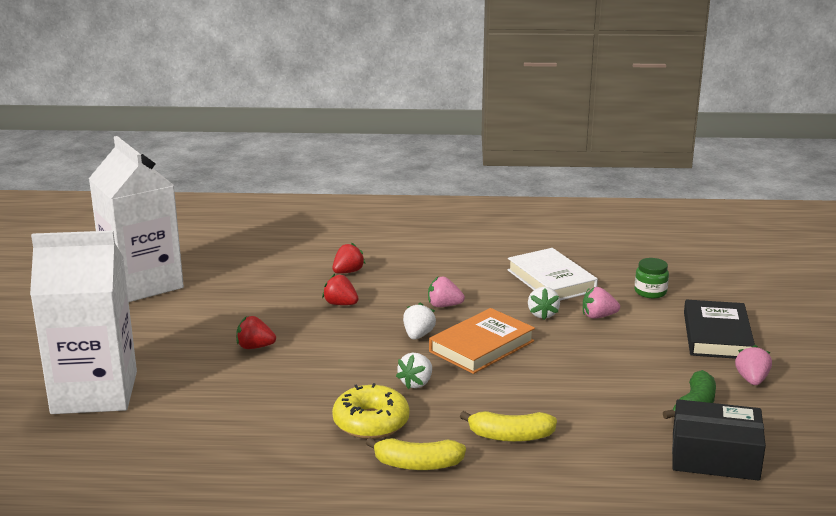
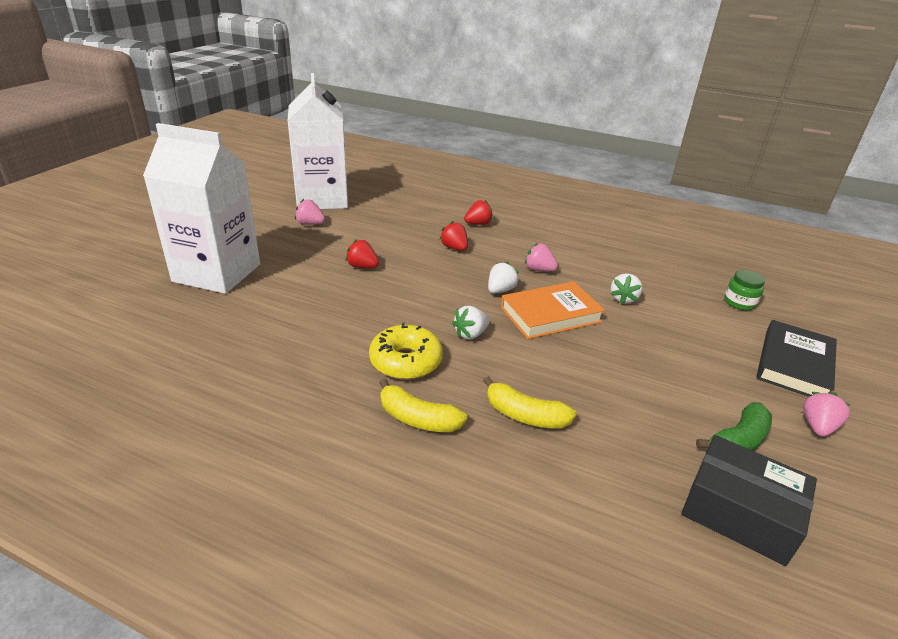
camera: 20 degrees right, 10 degrees up
(551, 280) = (647, 270): white book -> none
(598, 316) = (676, 314): pink strawberry -> pink strawberry (310, 224)

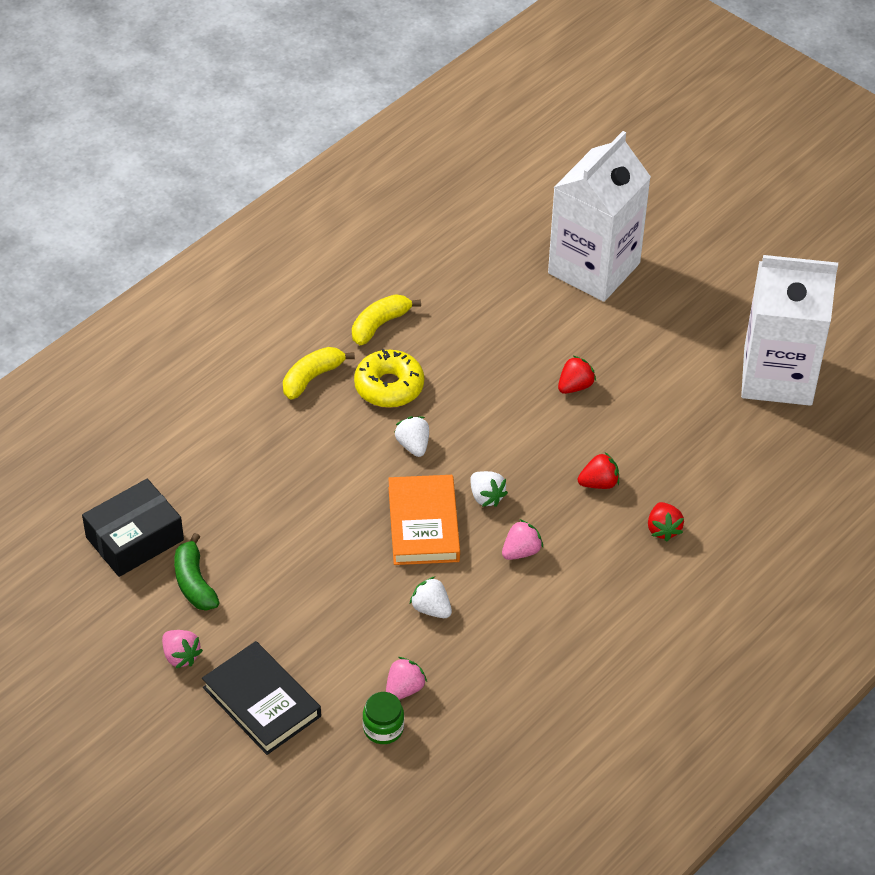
camera: 110 degrees right, 15 degrees up
(310, 224) = (699, 355): pink strawberry -> pink strawberry (404, 689)
(525, 415) = (286, 447): yellow banana -> yellow banana (379, 325)

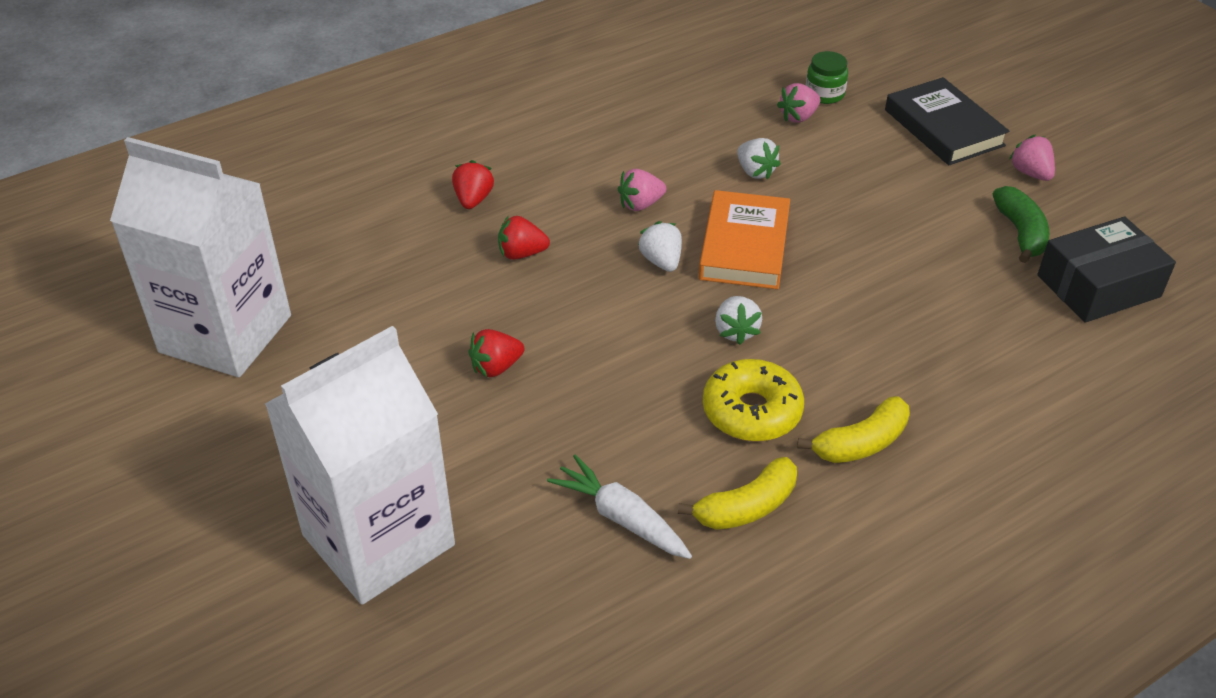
camera: 165 degrees left, 5 degrees down
(455, 305) = (620, 517): none -> white carrot

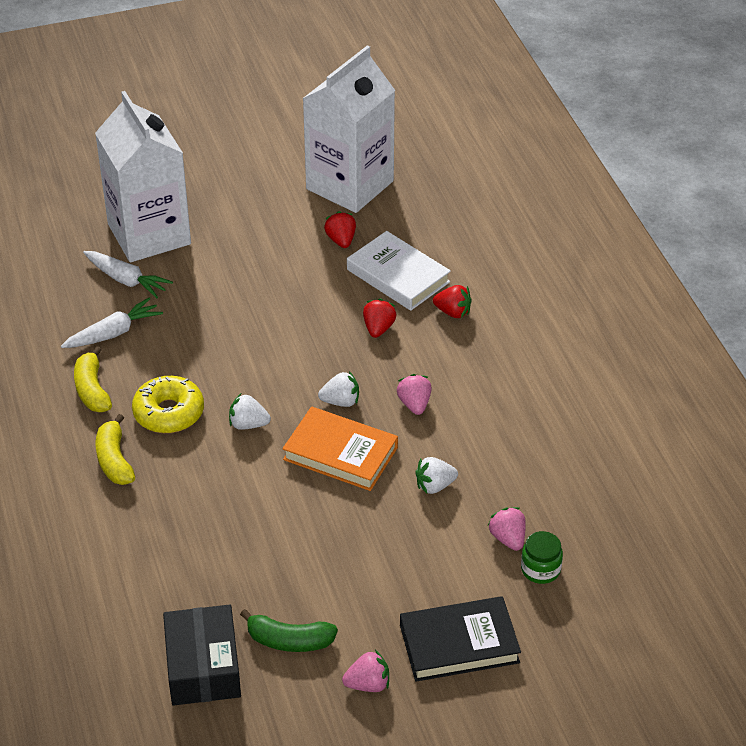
camera: 105 degrees right, 0 degrees up
(416, 254) = (398, 276): none -> white book
(496, 367) = (266, 299): red strawberry -> red strawberry (341, 240)
(498, 537) = (126, 280): none -> white carrot

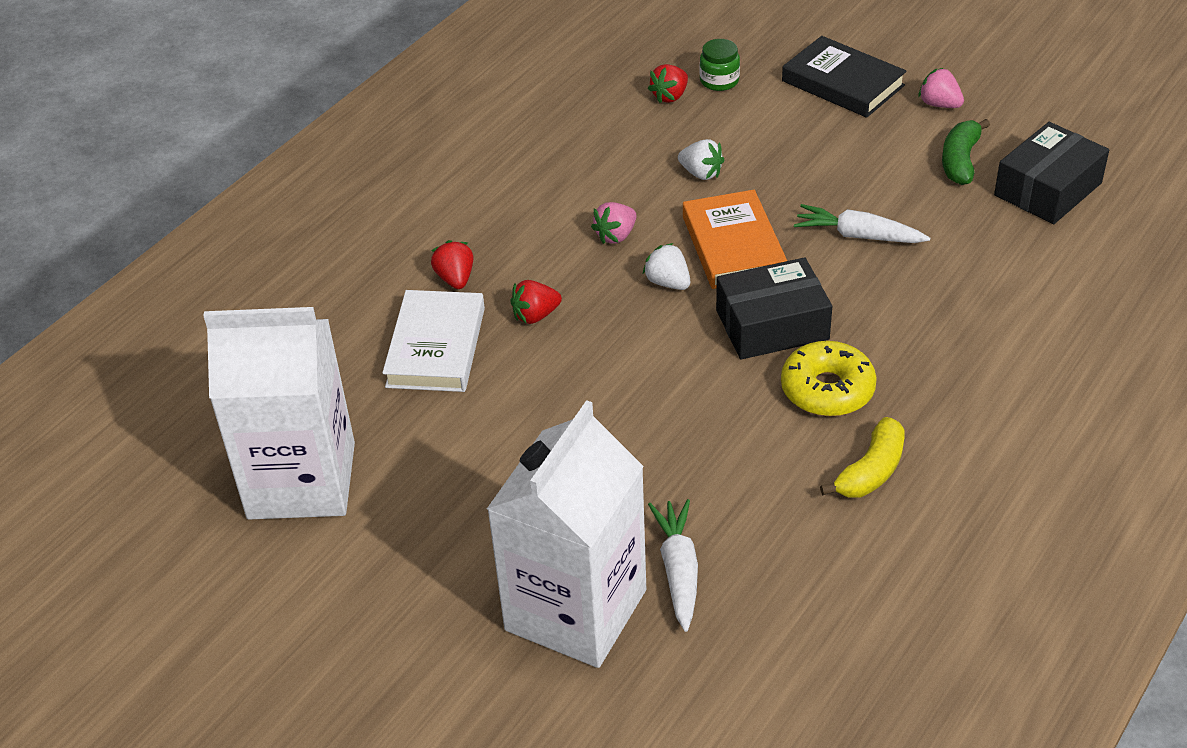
camera: 125 degrees left, 0 degrees up
(114, 333) = (772, 516): white carrot -> white carrot (858, 235)
(114, 460) = (932, 386): yellow banana -> none
(248, 424) = (772, 325): white strawberry -> black box
(289, 641) = (960, 161): green banana -> green banana turned 135 degrees counterclockwise
(341, 240) = (417, 426): red strawberry -> red strawberry (670, 96)
(508, 538) = (708, 110): pink strawberry -> none

